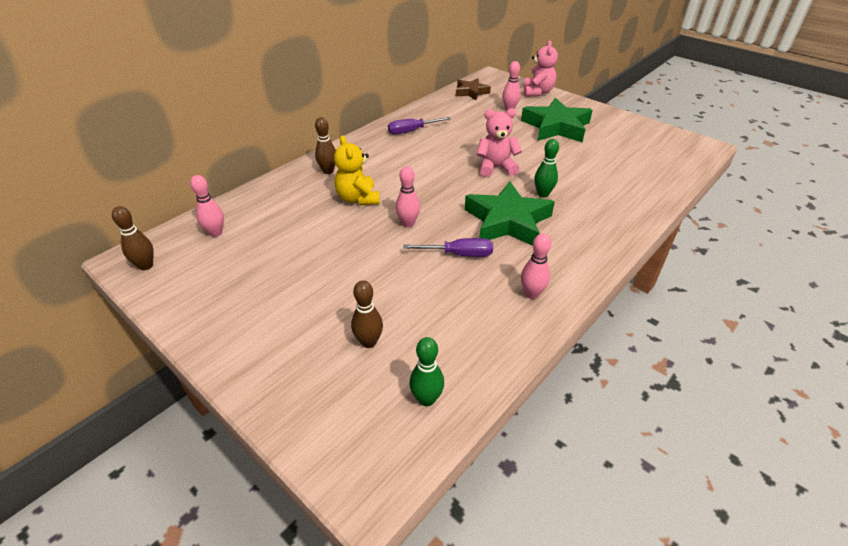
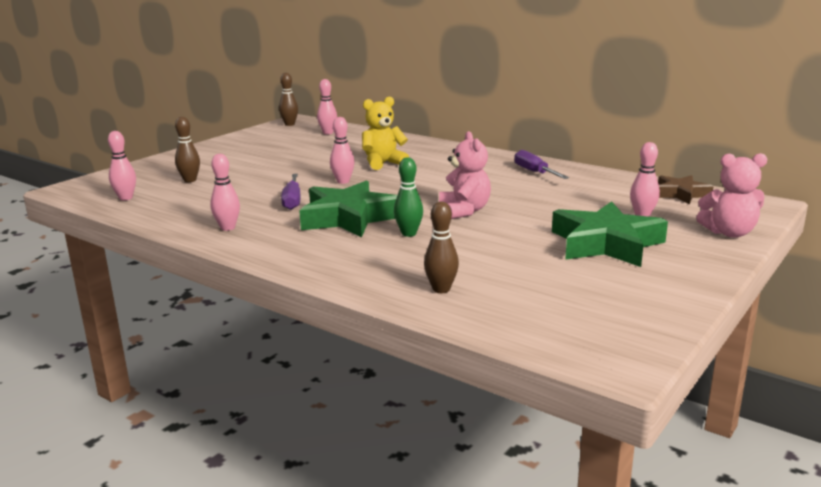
camera: 85 degrees right, 20 degrees down
(328, 171) = (430, 150): brown bowling pin -> brown bowling pin (441, 289)
(426, 399) = (126, 198): green bowling pin -> pink bowling pin

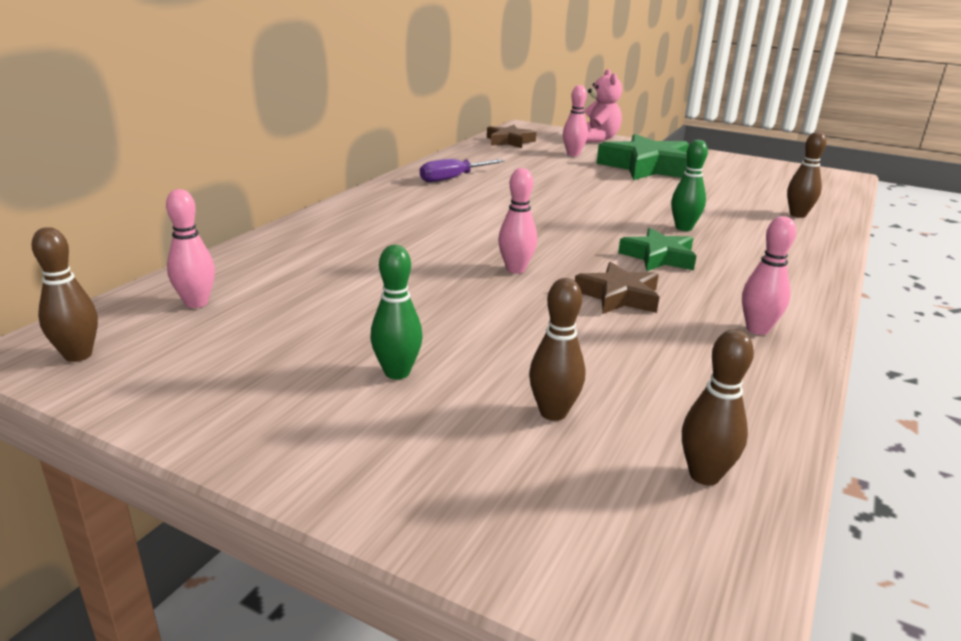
camera: 100 degrees left, 5 degrees up
(126, 198) = (704, 475): pink bowling pin -> brown bowling pin
(242, 160) = (397, 372): none -> green bowling pin
(292, 201) = (618, 296): purple screwdriver -> brown star
(349, 218) = (658, 257): green star -> green star, size x0.57
(383, 163) = (419, 248): yellow teddy bear -> none
(464, 211) = (599, 207): pink teddy bear -> none

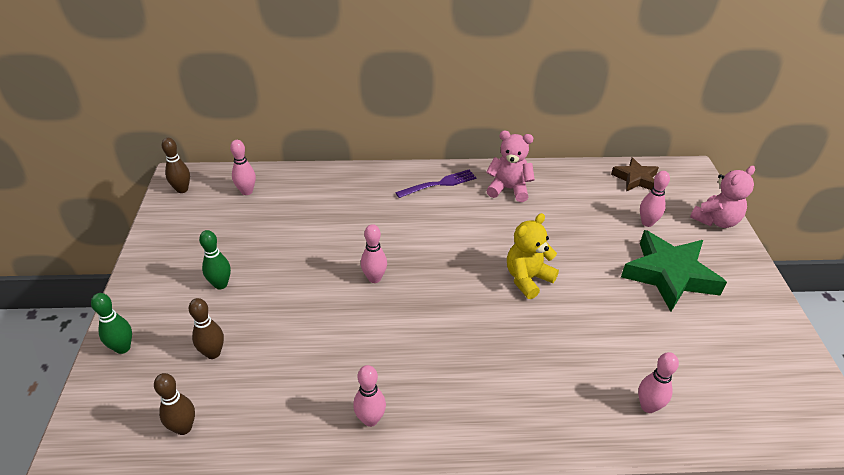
camera: 60 degrees right, 15 degrees up
(393, 200) = (439, 184): none -> purple fork
(452, 178) = (508, 189): purple screwdriver -> pink teddy bear
(599, 208) = (527, 279): none -> yellow teddy bear
(618, 296) = (371, 337): brown star -> none
(658, 257) = (455, 339): green star -> none
(683, 228) = (531, 337): green bowling pin -> green bowling pin (123, 348)
(797, 215) = (648, 406): brown bowling pin -> pink bowling pin

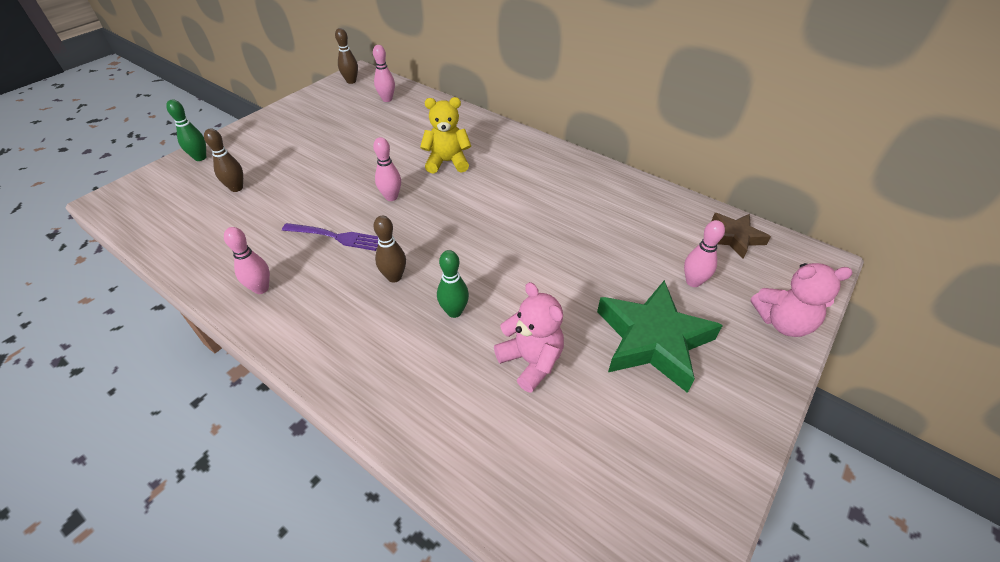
camera: 40 degrees right, 5 degrees up
(184, 428) = (166, 221): brown bowling pin -> brown bowling pin (394, 277)
(221, 284) = (295, 149): green bowling pin -> green bowling pin (454, 311)
(439, 184) = (531, 155): purple fork -> purple fork (335, 237)
(508, 189) = (587, 186): pink teddy bear -> pink teddy bear (531, 361)
(527, 279) = (507, 263): yellow teddy bear -> yellow teddy bear (447, 162)
(648, 406) = (471, 434): pink bowling pin -> none

